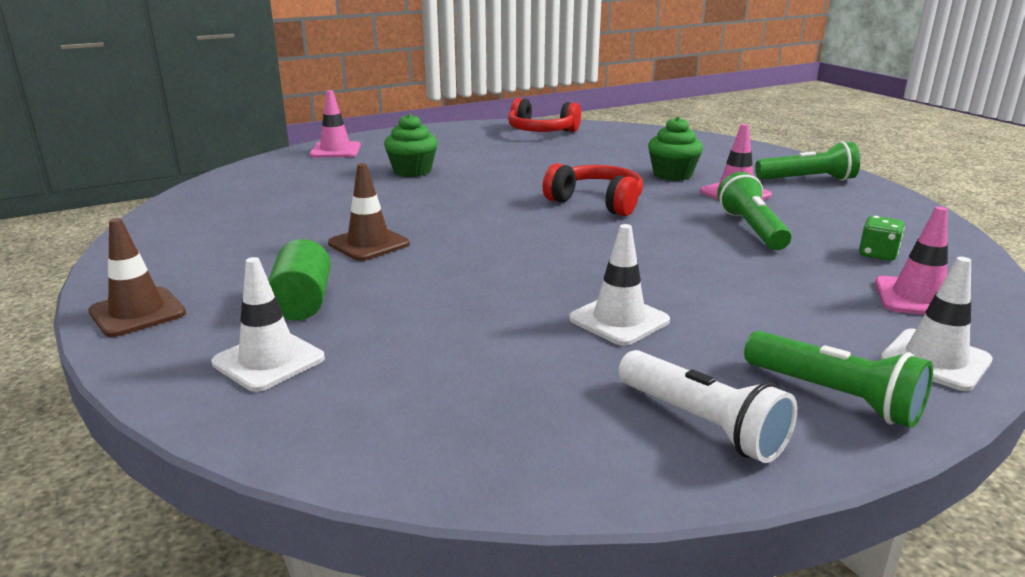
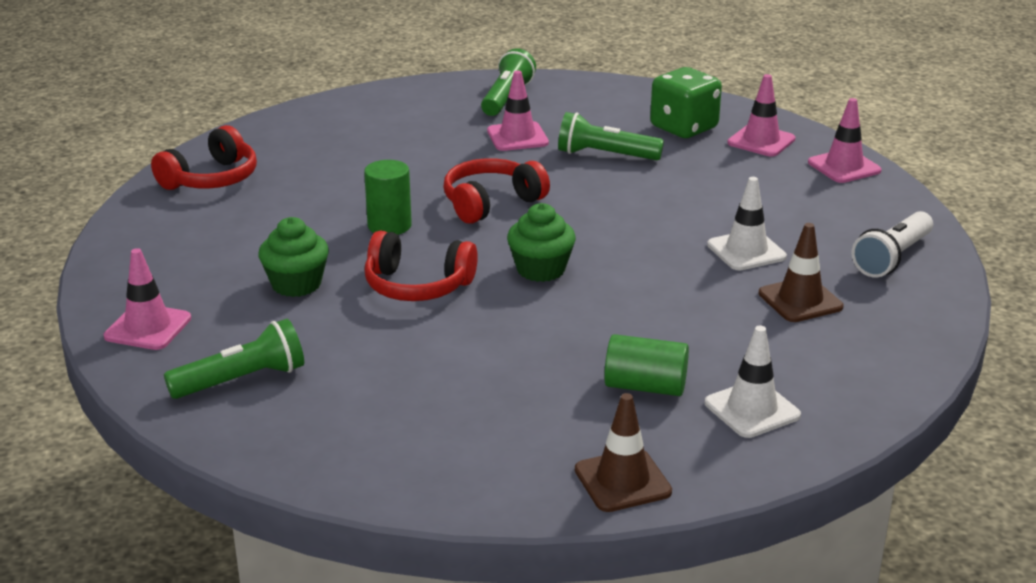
camera: 70 degrees left, 5 degrees up
(369, 244) = (521, 338): brown traffic cone -> brown traffic cone (800, 300)
(433, 201) = (417, 286): none -> red headphones
(522, 180) = (389, 226): none -> green cylinder
(672, 175) = (441, 149): green cupcake -> green cupcake (541, 269)
(702, 423) = (892, 258): white flashlight -> white flashlight turned 150 degrees clockwise
(834, 396) = (875, 210): green flashlight -> green flashlight (241, 380)
(877, 254) = (684, 128): green dice -> green dice, size x1.89
(935, 360) = (844, 167): white traffic cone -> pink traffic cone

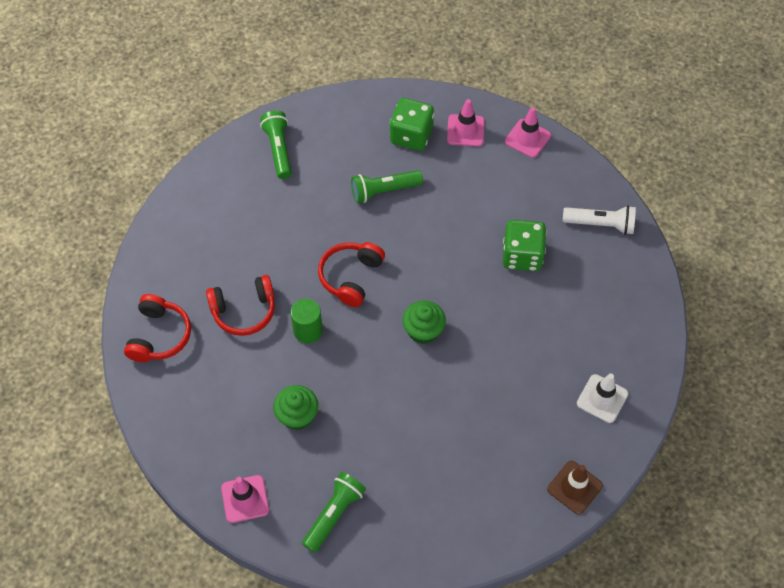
camera: 30 degrees left, 30 degrees up
(417, 286) = (366, 381): red headphones -> red headphones (244, 311)
(517, 137) = (317, 195): pink traffic cone -> none
(645, 386) = (541, 407): green cylinder -> none
(746, 251) = (522, 256): white traffic cone -> green dice
(800, 300) = (575, 290): brown traffic cone -> none
(892, 258) = (600, 224): white flashlight -> white flashlight turned 90 degrees counterclockwise

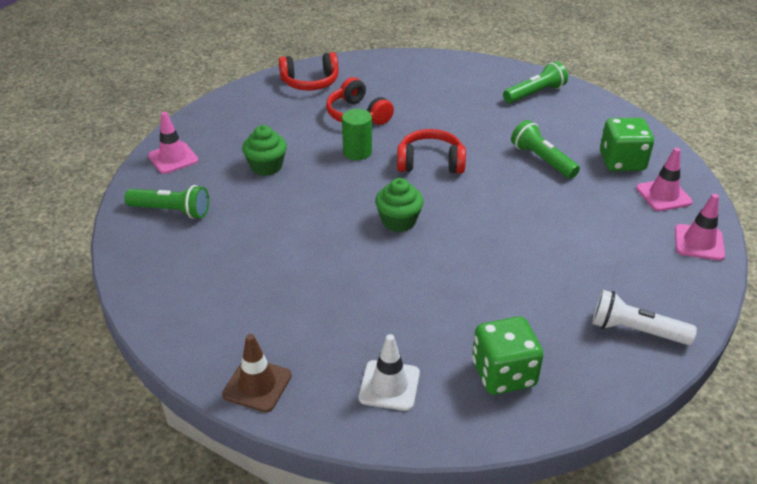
camera: 70 degrees right, 20 degrees down
(522, 256) = (539, 272): green dice -> green dice (503, 374)
(600, 224) = (636, 331): white flashlight -> white flashlight turned 120 degrees clockwise

